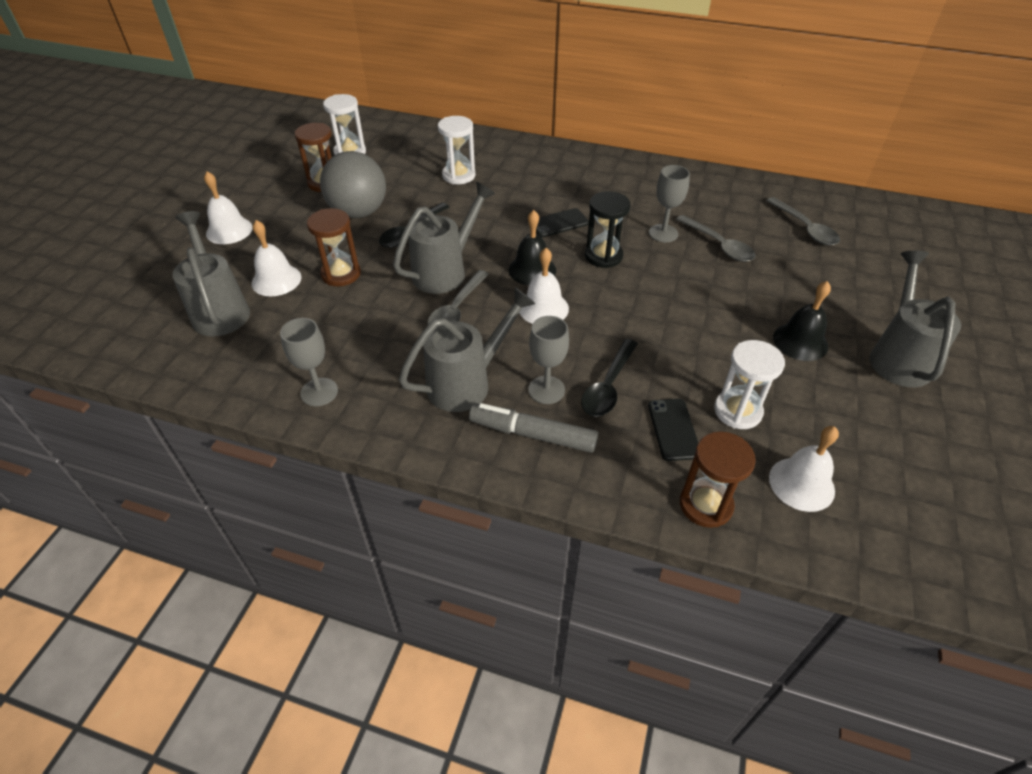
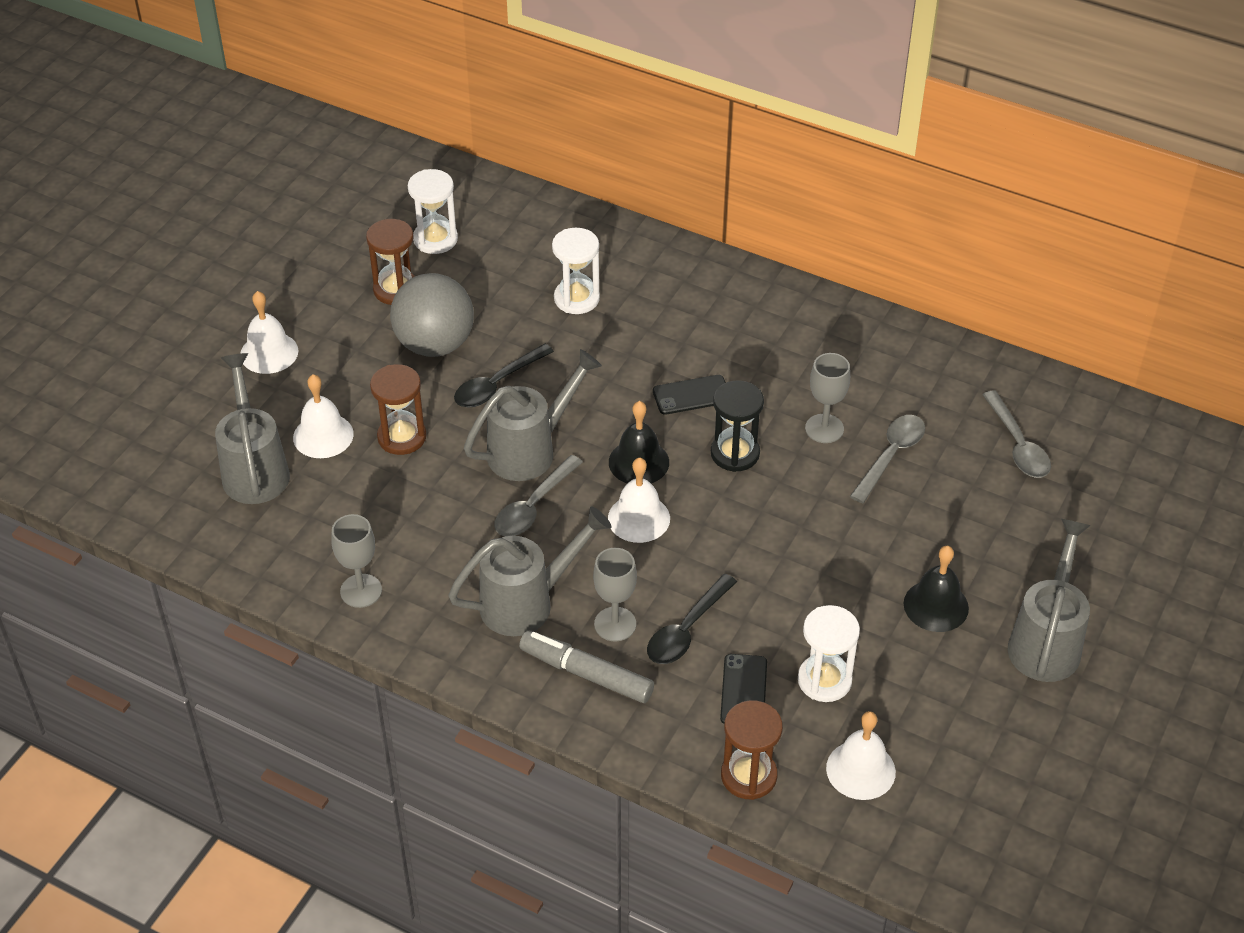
camera: 10 degrees right, 0 degrees up
(718, 245) = (890, 456): grey spoon -> grey spoon turned 120 degrees counterclockwise

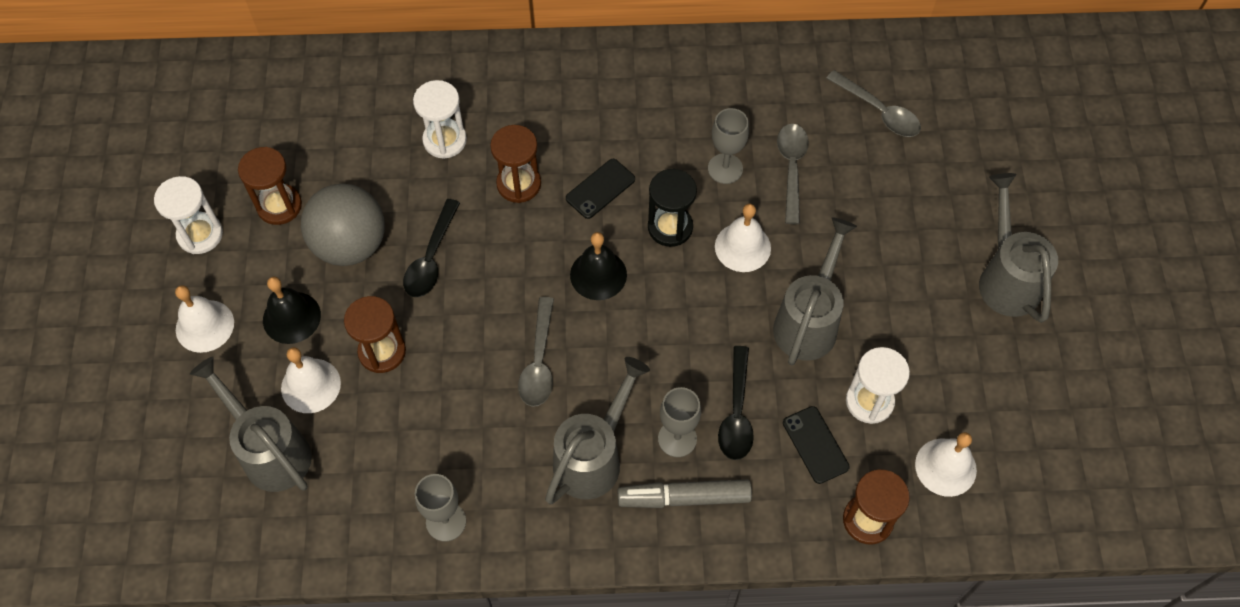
camera: 30 degrees left, 15 degrees up
(435, 239) = (281, 138): white hourglass -> white hourglass (200, 234)
(529, 450) = (501, 309): grey watering can -> grey watering can (808, 321)
(618, 360) = (519, 184): none -> brown hourglass
(639, 518) = (632, 328): white bell -> white bell (742, 247)
(936, 605) = (909, 289): black bell -> black bell (291, 317)

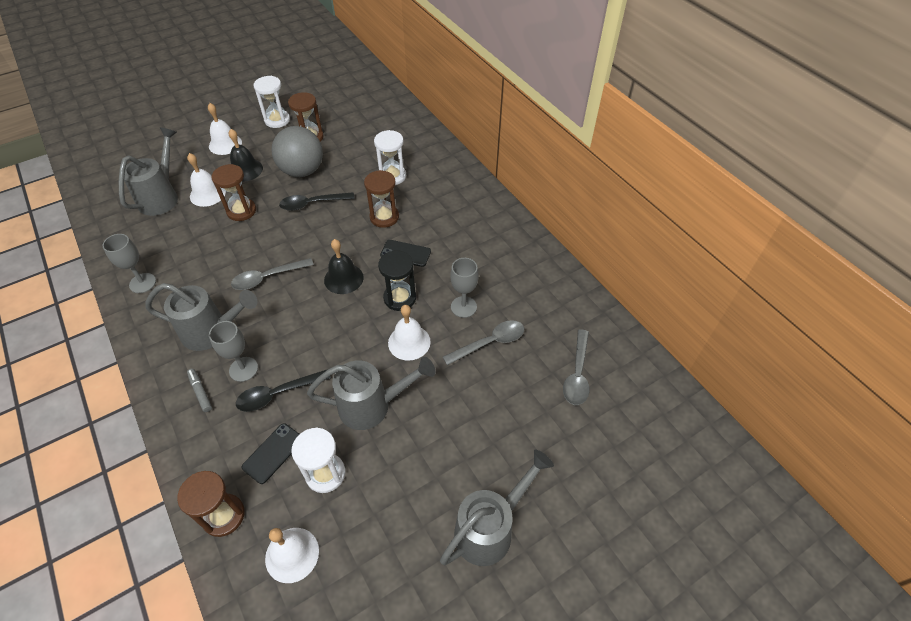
camera: 60 degrees right, 10 degrees down
(684, 498) = (200, 392): grey marker -> grey marker, size x0.54

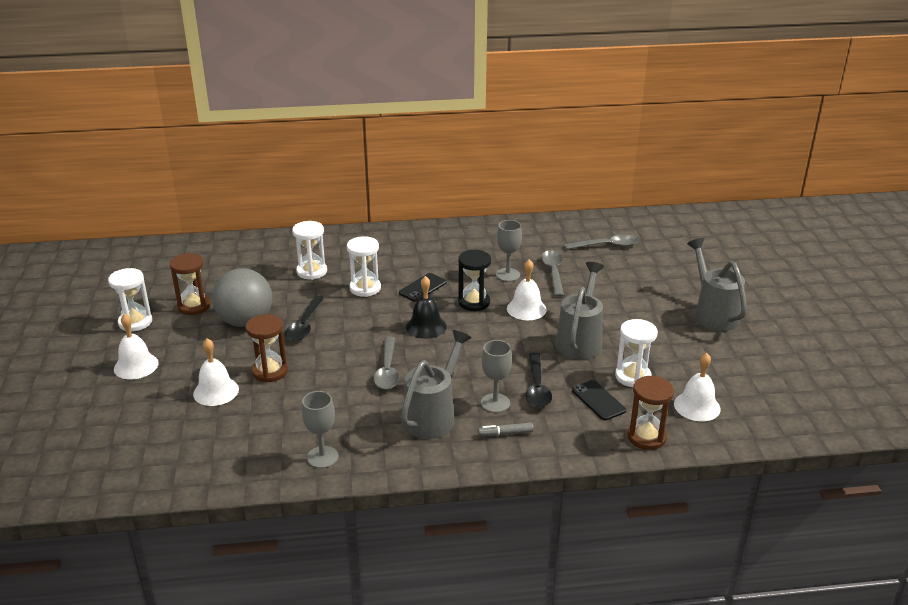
camera: 65 degrees left, 20 degrees down
(161, 197) = (184, 427): grey watering can -> none
(245, 170) = (202, 358): black bell -> none
(384, 217) = (365, 288): brown hourglass -> white hourglass
(577, 374) = (606, 246): grey spoon -> grey spoon turned 45 degrees counterclockwise

